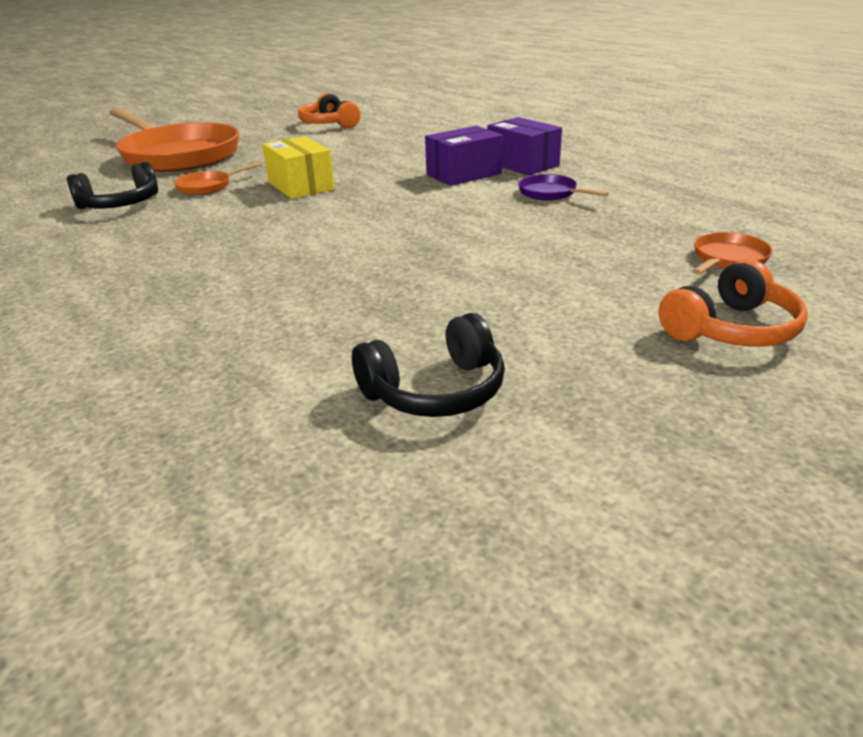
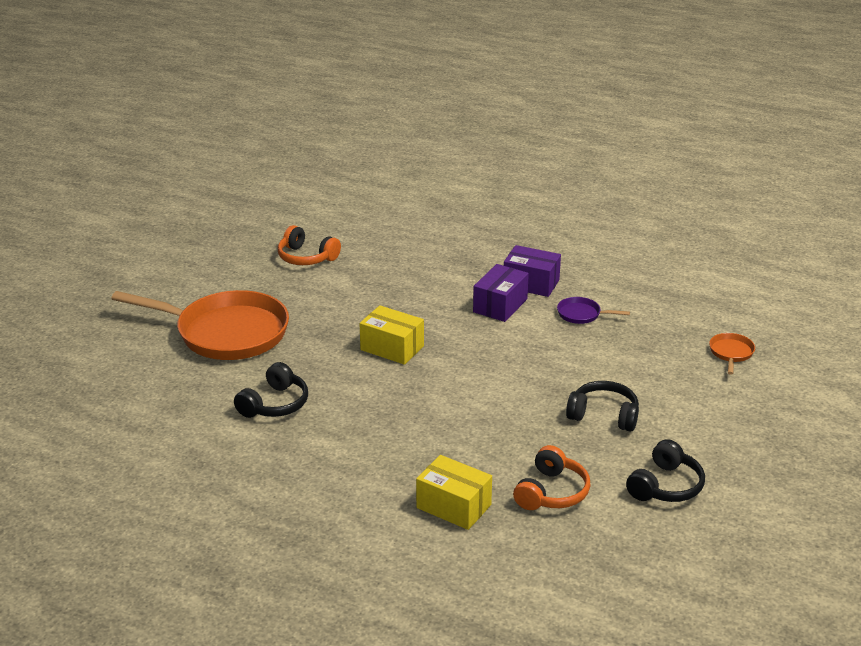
camera: 30 degrees left, 0 degrees up
(116, 332) = (453, 506): none -> yellow box
(207, 186) = (316, 366): orange pan -> none
(453, 285) = (604, 415): none -> black headphones
(731, 329) = (765, 406): orange headphones -> orange headphones (551, 492)

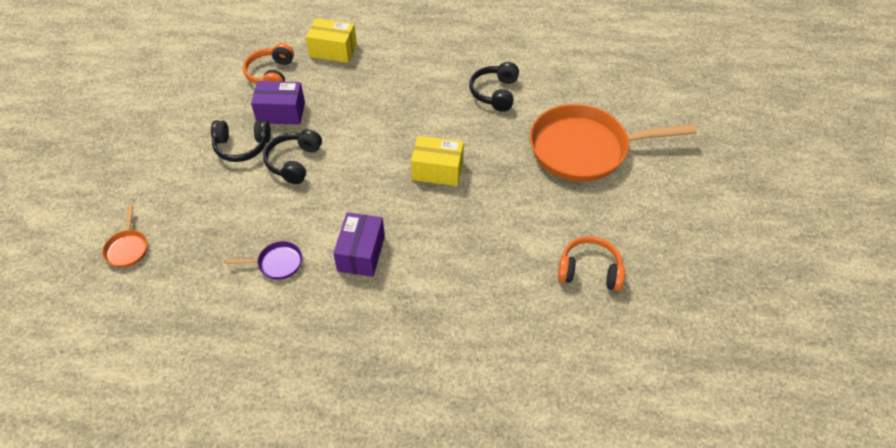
camera: 160 degrees right, 20 degrees up
(531, 283) = (339, 298): purple box -> purple box (281, 112)
(665, 486) = (192, 98): black headphones -> black headphones (294, 162)

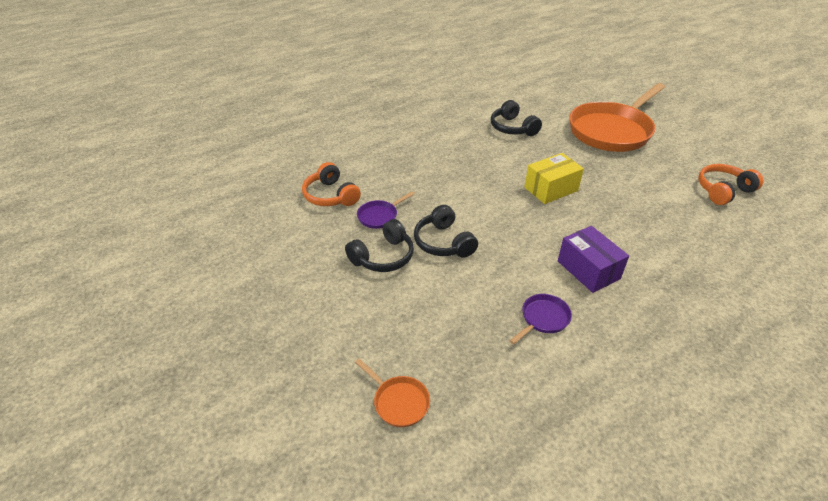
camera: 40 degrees left, 10 degrees down
(281, 112) = (379, 216): purple box -> purple pan
(333, 50) = (358, 157): yellow box -> none

